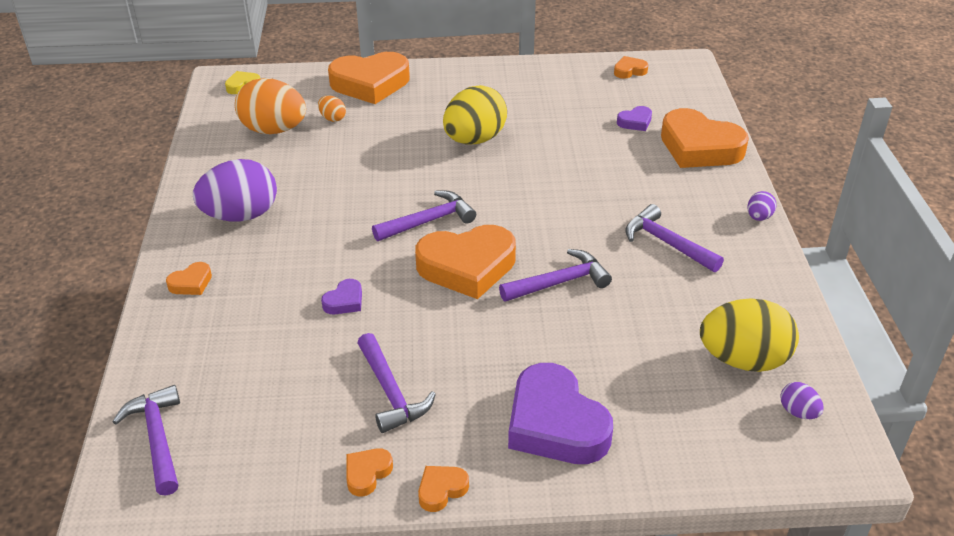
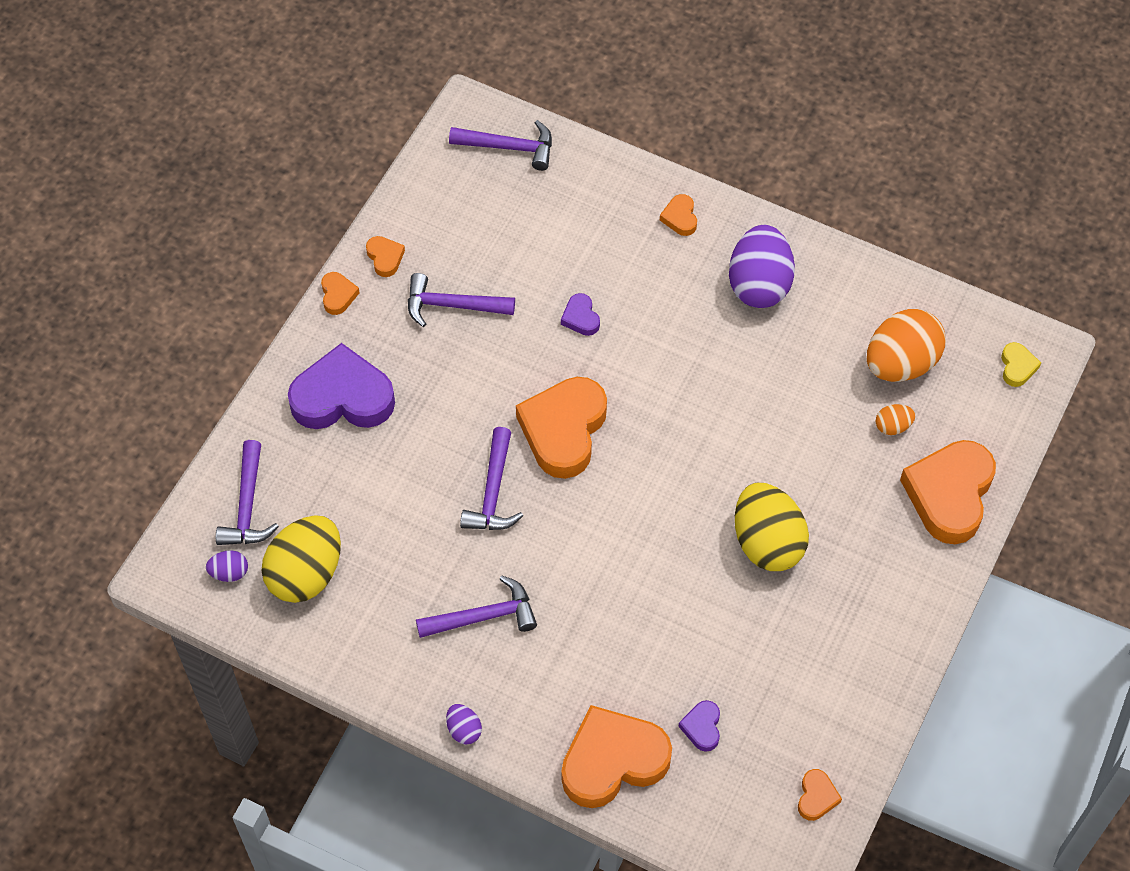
camera: 120 degrees right, 20 degrees up
(428, 221) = (651, 431): purple hammer -> purple hammer (247, 505)

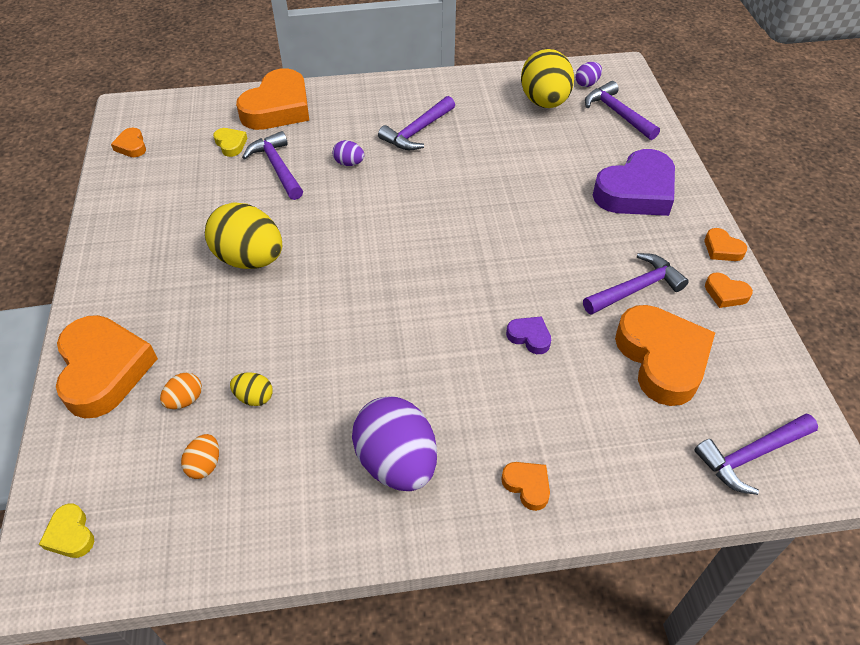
camera: 145 degrees right, 10 degrees down
(464, 730) = (379, 84): purple egg -> purple egg (349, 163)
(493, 492) = (477, 191): purple hammer -> purple hammer (277, 167)
(563, 430) = (464, 251): orange heart -> orange heart (662, 359)
(702, 727) = (231, 144): purple heart -> yellow heart
(836, 396) = (254, 397): none -> yellow egg
(900, 363) = (205, 465): orange egg -> orange egg, size x0.45

